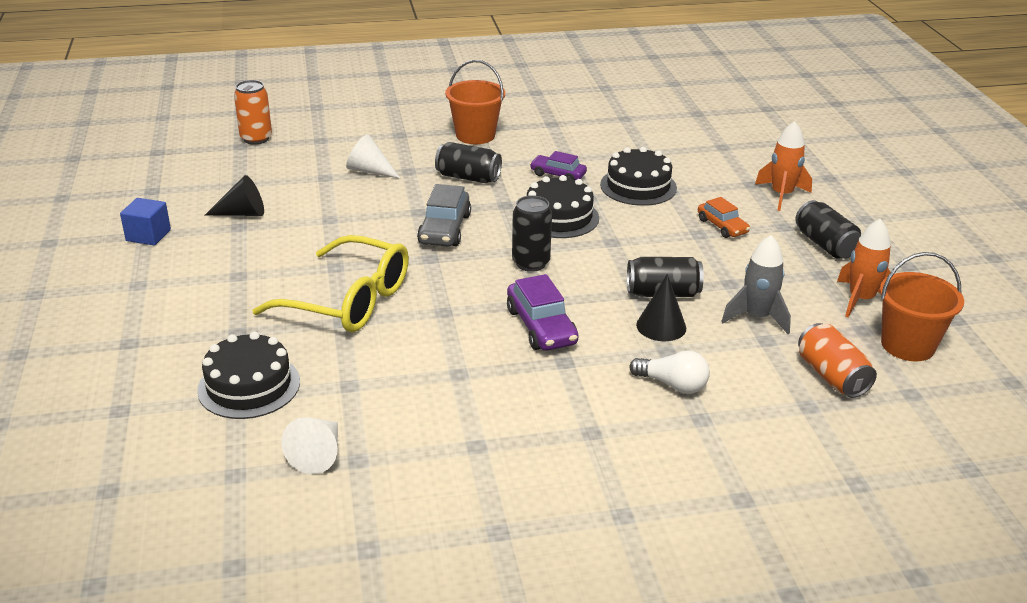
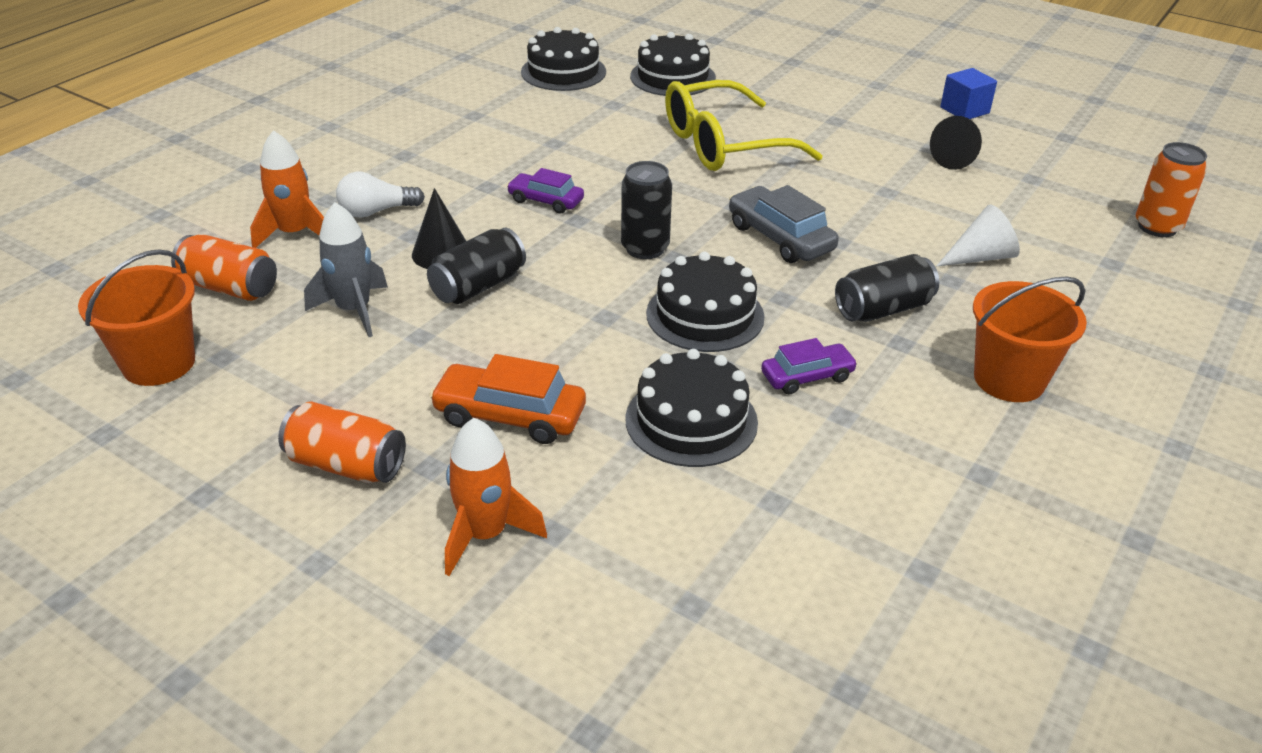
camera: 135 degrees right, 5 degrees up
(318, 454) = (563, 72): white cone -> black cake
(541, 326) = (546, 201): purple car -> purple car, size x0.65
(722, 226) = (510, 415): orange car -> orange car, size x1.53
(825, 245) = (346, 465): black can -> orange can
(860, 300) = (246, 397): orange rocket -> orange rocket (295, 234)

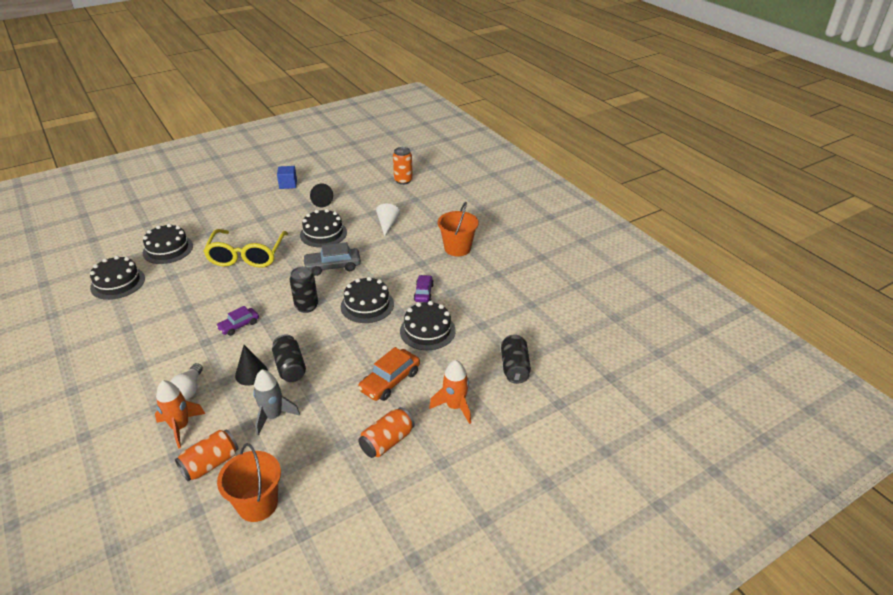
camera: 65 degrees left, 0 degrees up
(865, 195) = (323, 233): none -> black cake
(883, 309) = (399, 259): black can -> black can (514, 367)

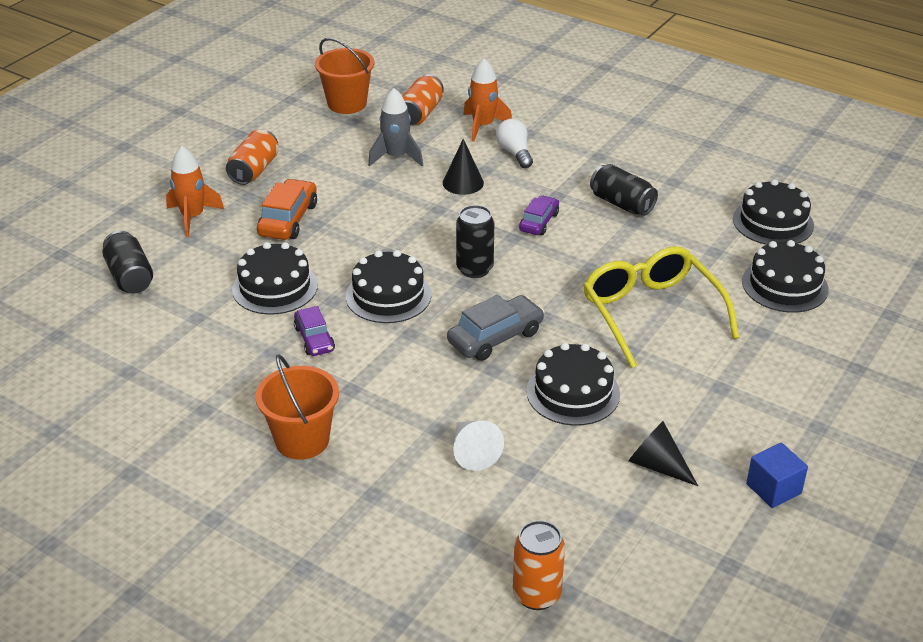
camera: 155 degrees right, 0 degrees up
(290, 367) = (423, 200): black can -> black can (622, 204)

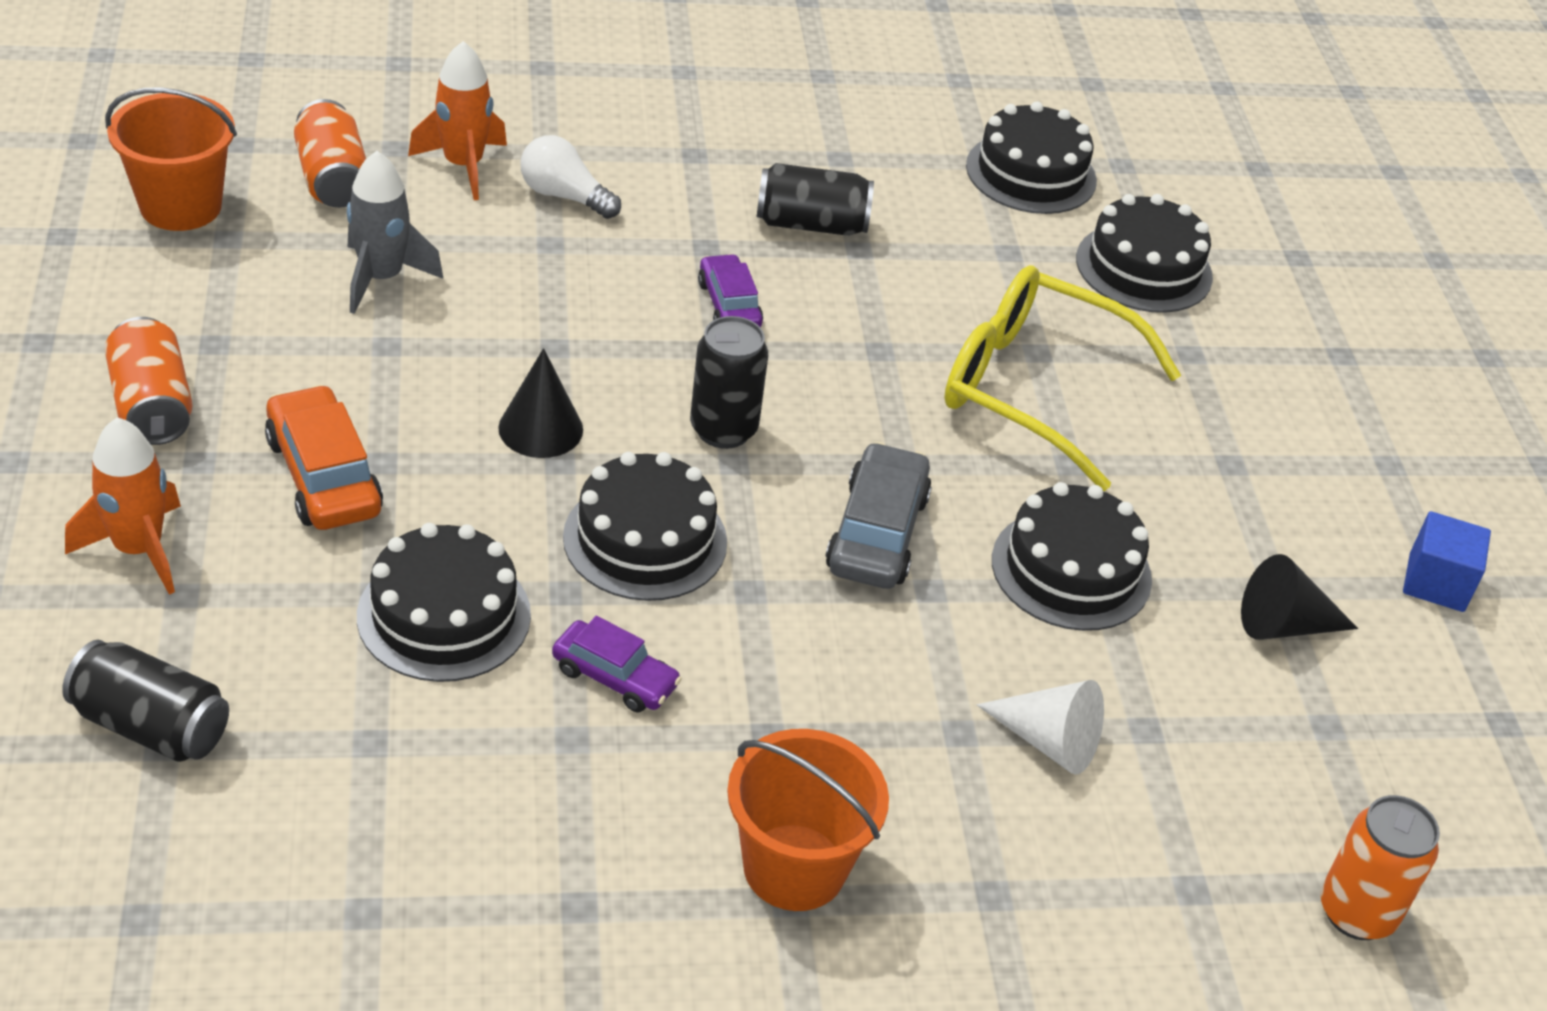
camera: 45 degrees left, 5 degrees up
(463, 183) = (542, 282): black cone -> black cone (540, 428)

